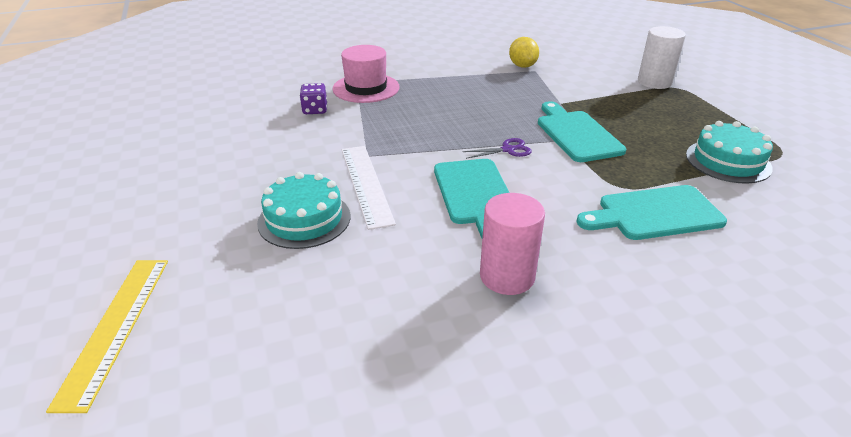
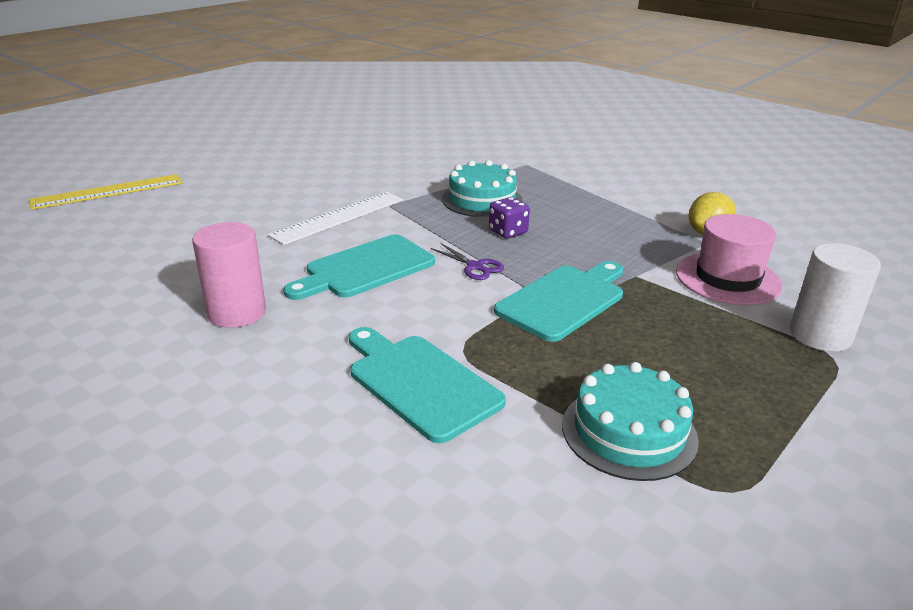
camera: 60 degrees right, 5 degrees down
(304, 219) = (265, 209): turquoise cake -> turquoise cake (482, 200)
(315, 110) = (447, 164): purple dice -> purple dice (508, 232)
(366, 88) = (520, 171): pink hat -> pink hat (727, 278)

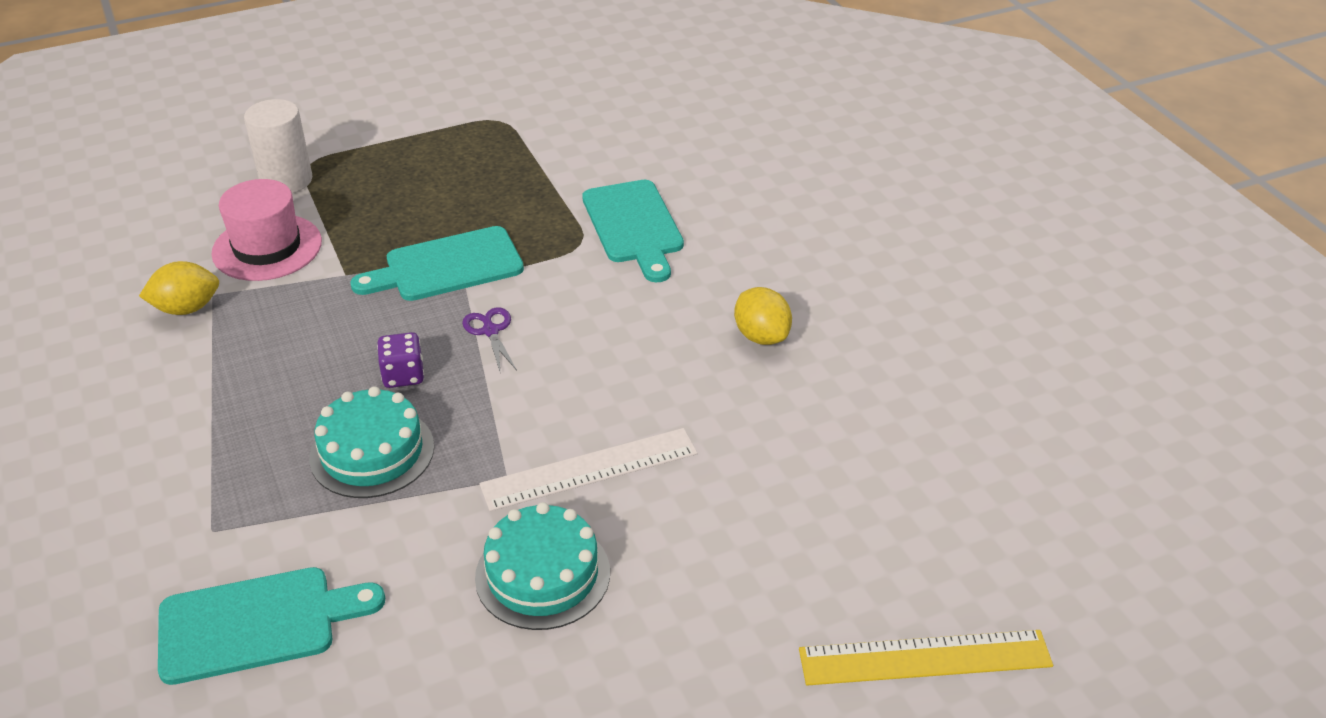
camera: 155 degrees left, 10 degrees up
(237, 312) = (761, 336): pink cylinder -> yellow lemon
(365, 268) = (607, 361): turquoise cutting board -> turquoise cutting board (257, 624)
(629, 432) = (520, 160): turquoise cake -> turquoise cake (542, 574)

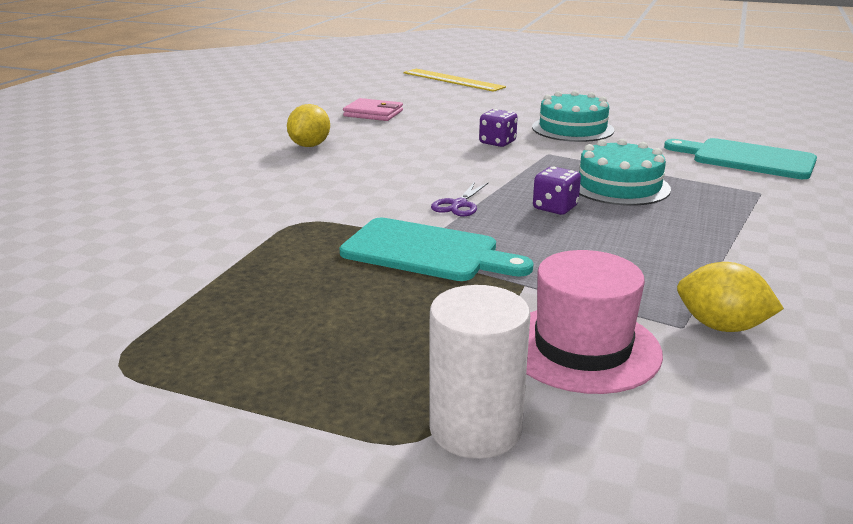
camera: 135 degrees left, 15 degrees down
(589, 469) = (497, 142): white ruler -> purple dice
(633, 226) = (244, 214): turquoise cutting board -> none
(827, 448) = (373, 113): none -> pink wallet

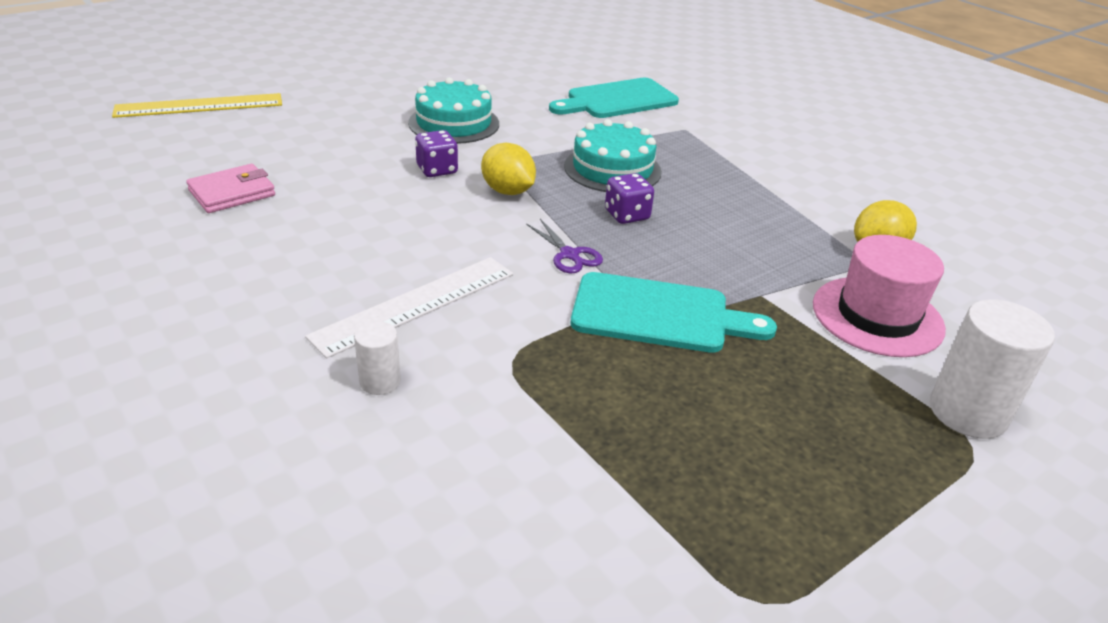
camera: 60 degrees left, 10 degrees up
(236, 196) = (380, 381): none -> white cylinder
(310, 145) = (278, 273): yellow lemon -> yellow lemon (508, 191)
(326, 182) = (415, 304): none -> white ruler
(426, 252) = (659, 314): turquoise cutting board -> turquoise cutting board turned 45 degrees clockwise

